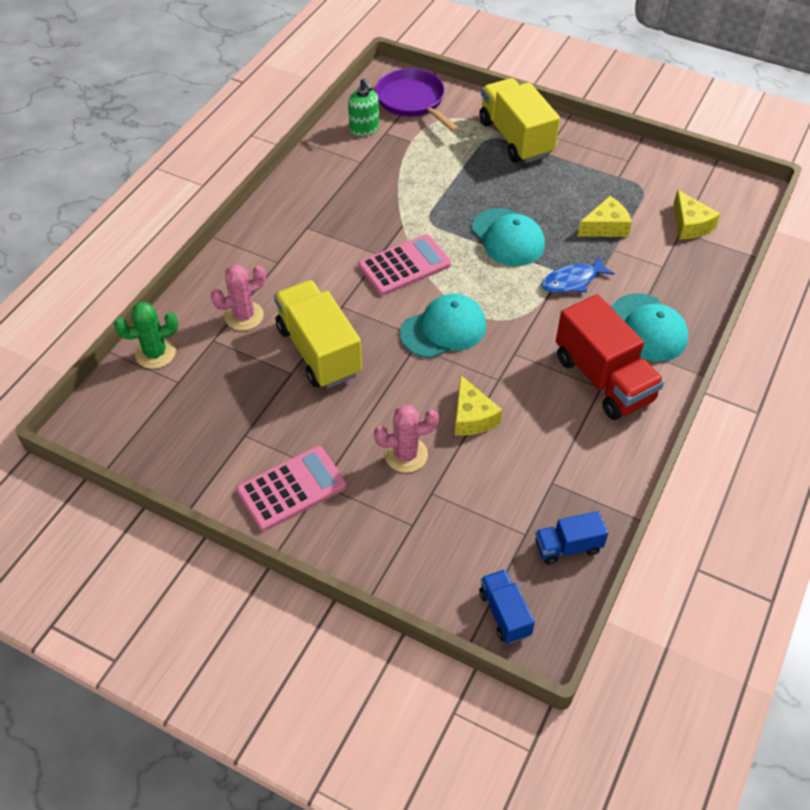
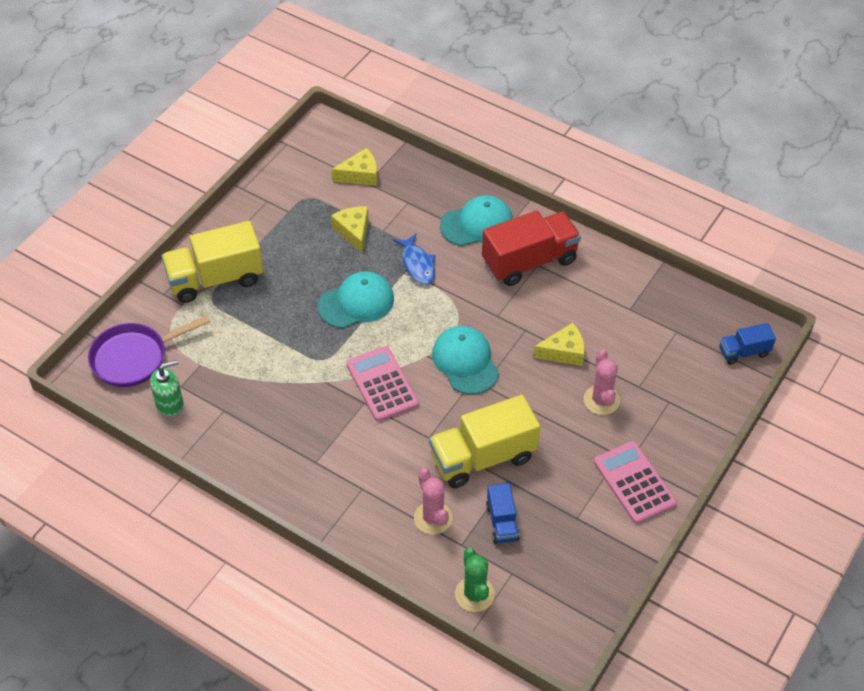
camera: 85 degrees left, 0 degrees up
(567, 547) = (687, 307): blue truck -> blue truck (502, 522)

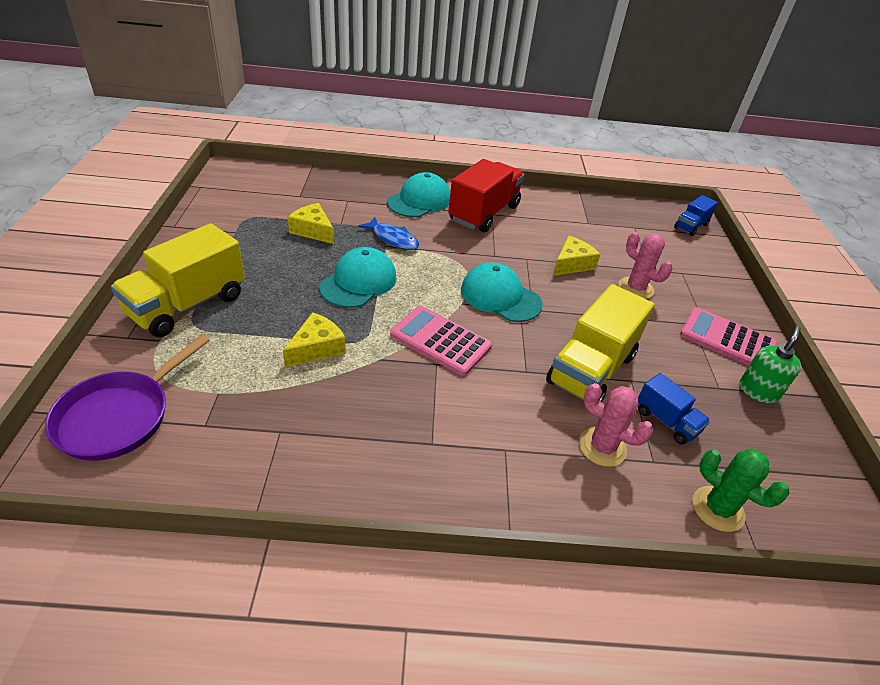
camera: 35 degrees left, 10 degrees down
(170, 404) = (201, 451): green soap dispenser -> green soap dispenser (758, 391)
(360, 175) = (288, 192): yellow cheese -> yellow cheese (316, 348)

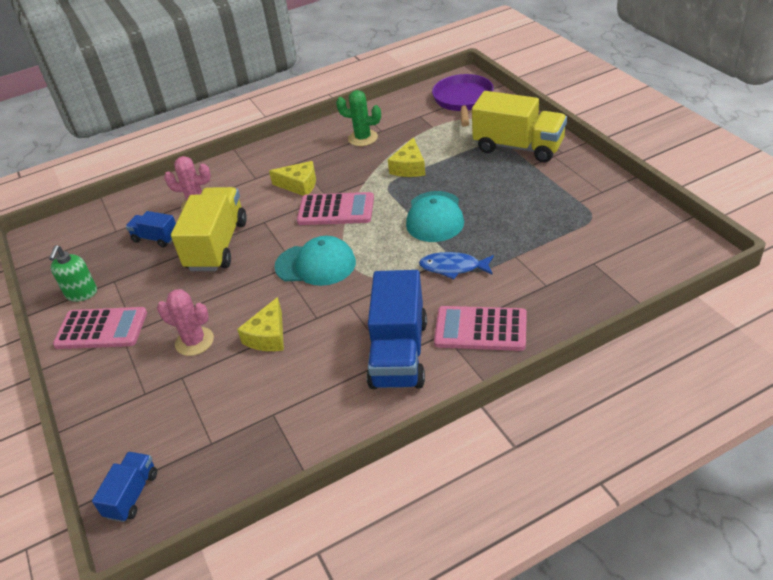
camera: 160 degrees right, 0 degrees up
(187, 305) = (518, 147): yellow truck -> yellow truck turned 105 degrees clockwise
(313, 231) = (526, 236): yellow cheese -> yellow cheese (299, 185)
(419, 200) = (480, 329): turquoise cap -> pink calculator
(484, 213) = (399, 353): red truck -> blue truck
(717, 509) = (122, 208): green cactus -> green cactus (363, 138)

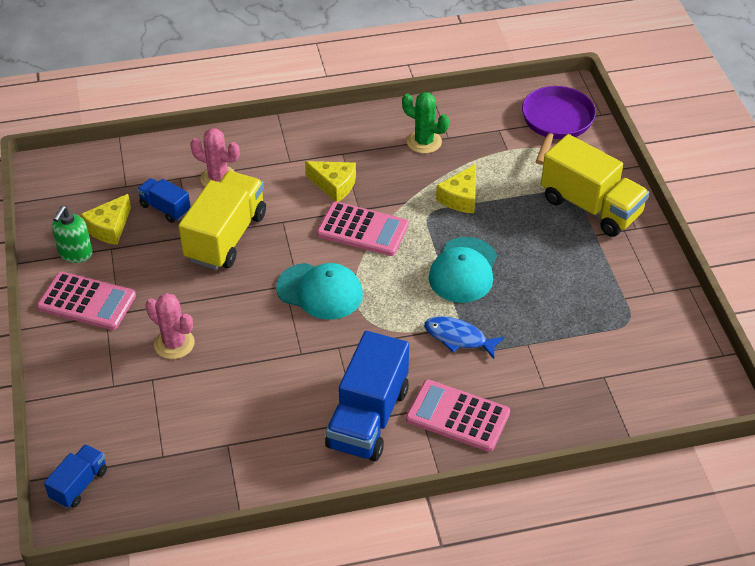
camera: 10 degrees right, 5 degrees up
(268, 336) = (247, 360): yellow cheese -> yellow cheese (109, 227)

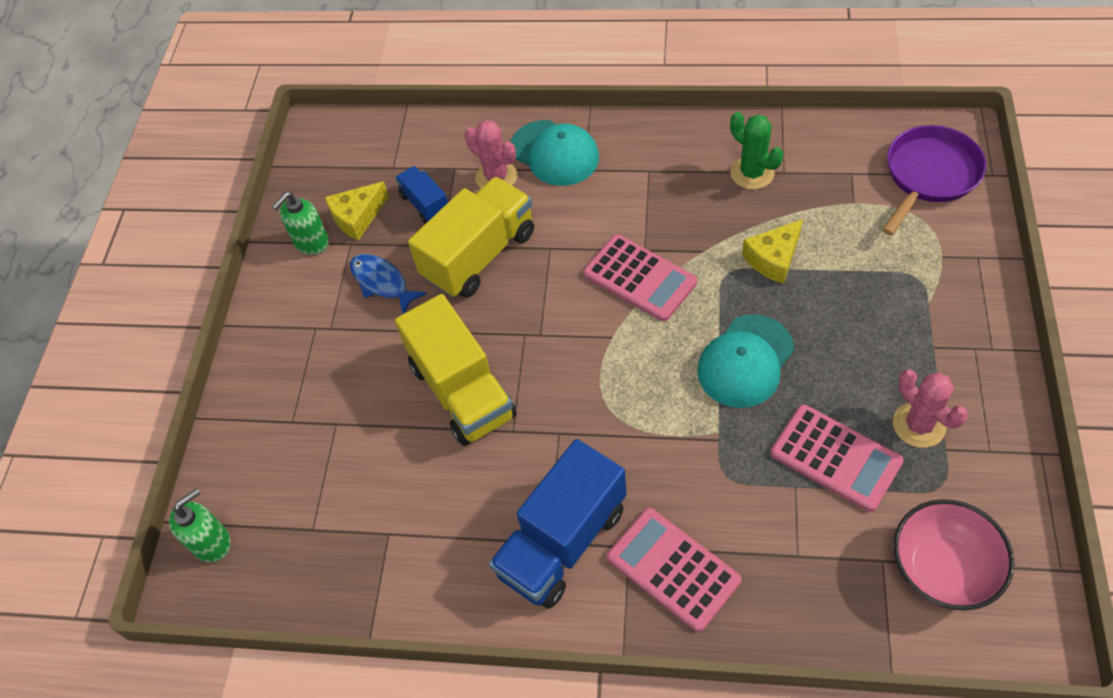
camera: 25 degrees right, 10 degrees up
(79, 484) = (211, 542): blue truck -> green soap dispenser
(87, 301) = (302, 306): pink calculator -> pink calculator (835, 457)
(174, 344) = (375, 383): pink cactus -> pink cactus (919, 425)
(320, 291) = (562, 351): turquoise cap -> turquoise cap (554, 153)
(334, 185) = (625, 211): yellow cheese -> none
(458, 338) = (709, 456): blue fish -> blue fish (382, 282)
(590, 207) = (939, 305): yellow truck -> yellow truck (462, 391)
(645, 372) = (942, 568): none -> pink bowl

